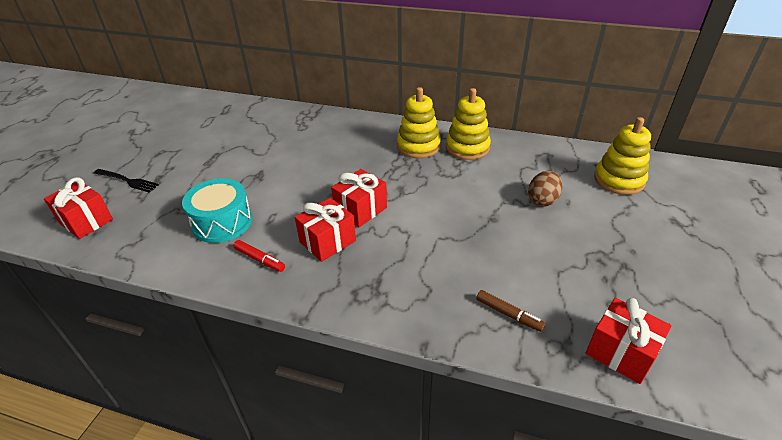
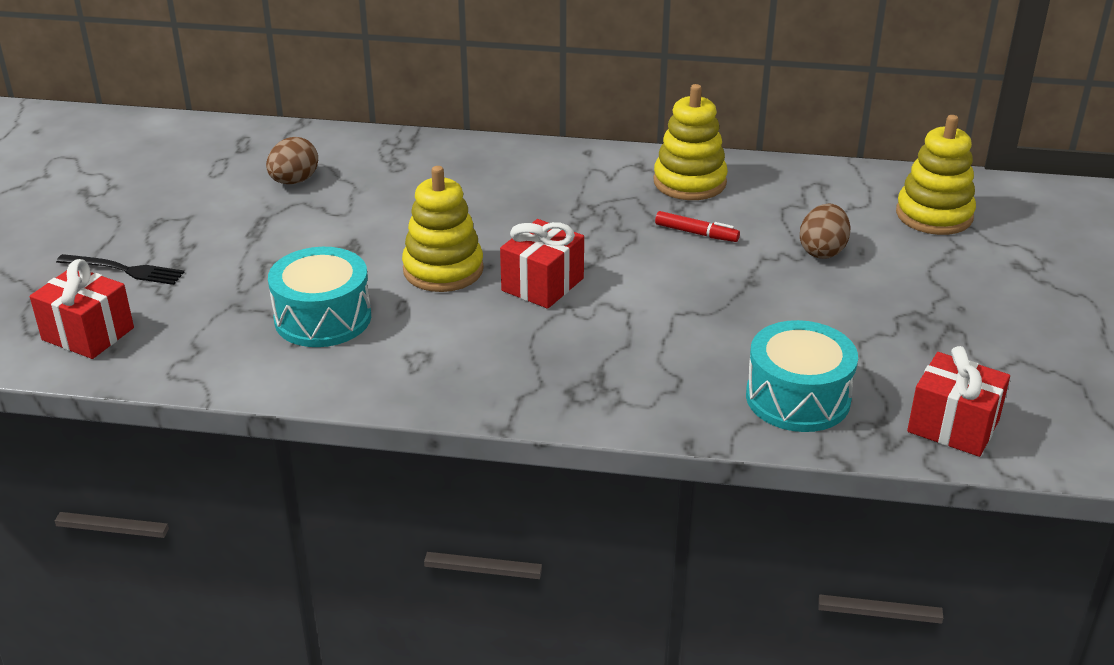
camera: 10 degrees left, 5 degrees down
(243, 132) = (294, 181): none -> brown egg
(260, 259) = (408, 363): red marker -> red marker (696, 233)
(327, 241) = (505, 331): red gift -> none
(418, 146) = (608, 185): yellow stacking toy -> yellow stacking toy (443, 270)
(508, 314) = (798, 398): brown marker -> turquoise drum

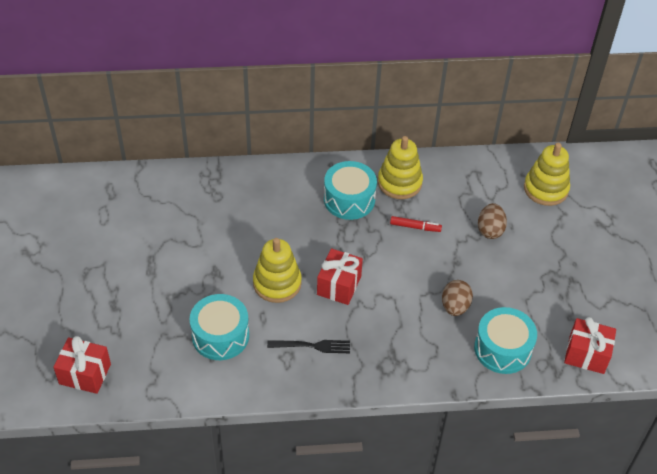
camera: 15 degrees left, 15 degrees up
(125, 270) = (84, 317): black fork -> black fork (313, 346)
(294, 181) = (157, 220): brown egg -> brown egg (455, 306)
(600, 191) = (349, 199): none -> turquoise drum

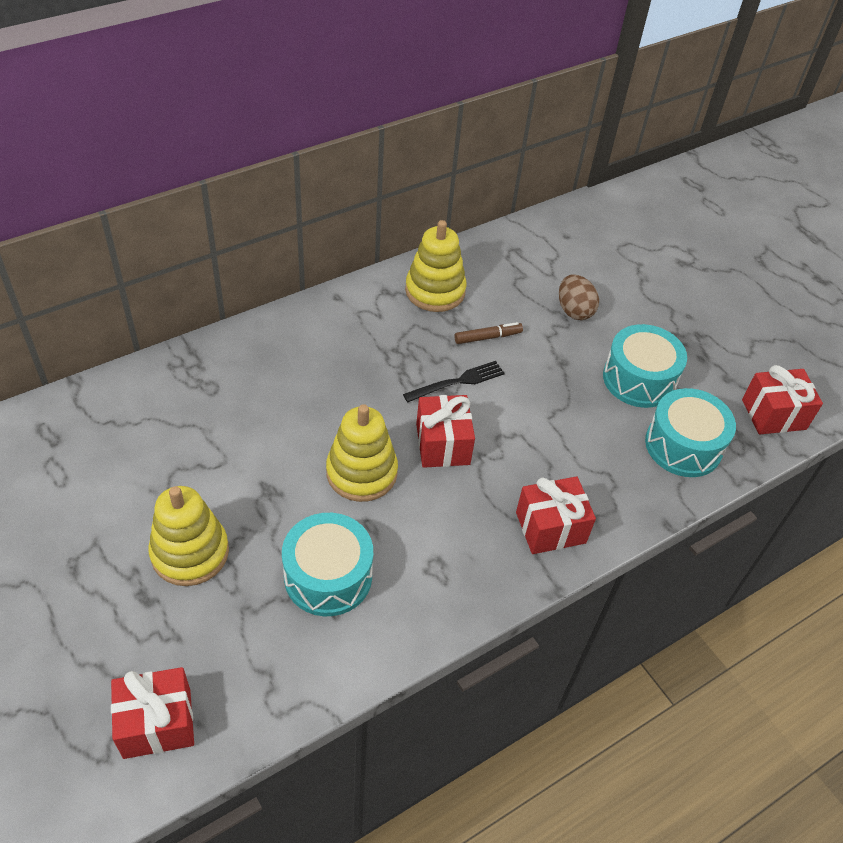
camera: 30 degrees left, 0 degrees up
(313, 346) = (460, 537): black fork -> black fork (458, 381)
(349, 199) = (387, 332): turquoise drum -> turquoise drum (639, 379)
(374, 363) = (550, 527): none -> red gift
(415, 227) = (487, 337): red marker -> brown marker
(455, 306) = (596, 416): brown egg -> none
(545, 189) = (602, 244): yellow stacking toy -> yellow stacking toy (190, 553)

